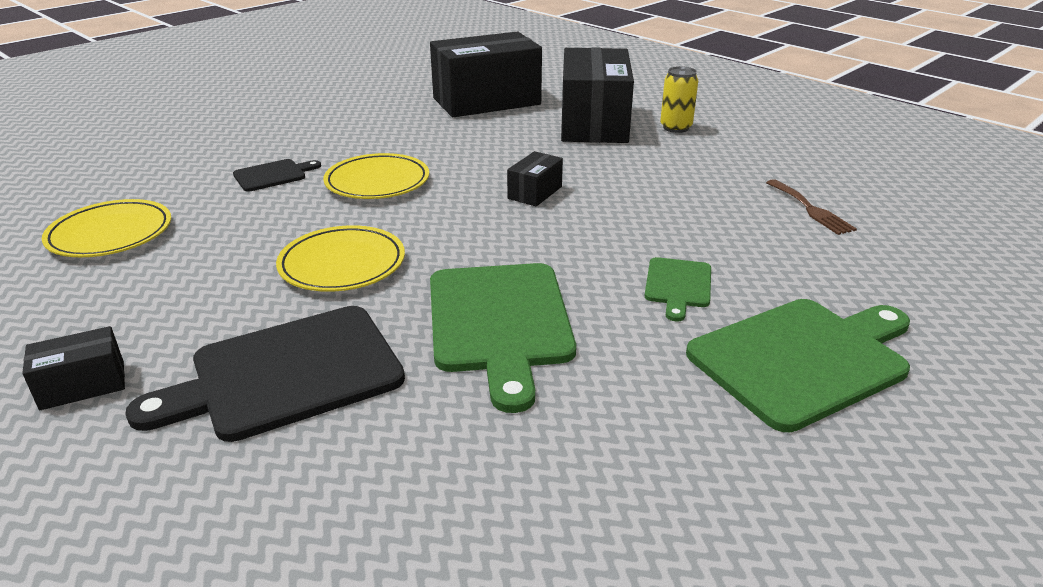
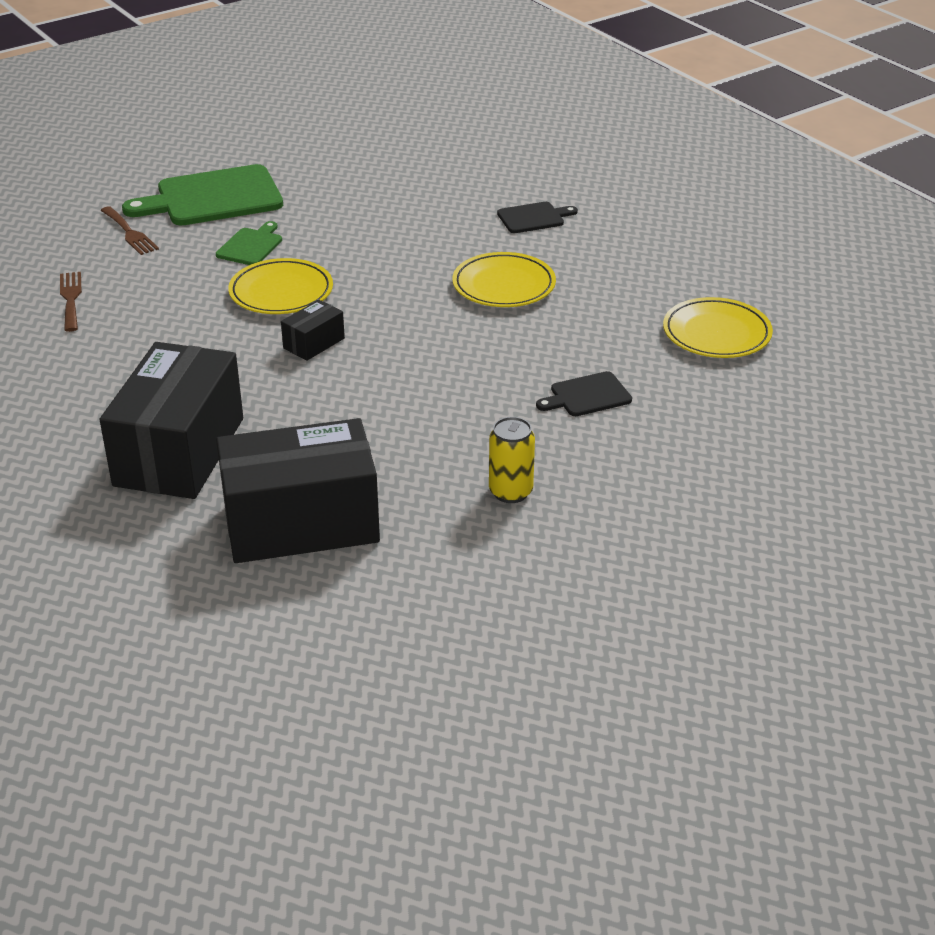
camera: 170 degrees left, 5 degrees up
(83, 385) = (657, 223): black box -> none
(287, 374) = (533, 218): black cutting board -> black cutting board, size x0.50
(377, 182) = (472, 374): yellow plate -> yellow plate (281, 292)
(500, 322) = (392, 234): green cutting board -> none
(675, 128) = (83, 430): yellow can -> yellow can (510, 492)
(848, 288) = (130, 233): none -> brown fork

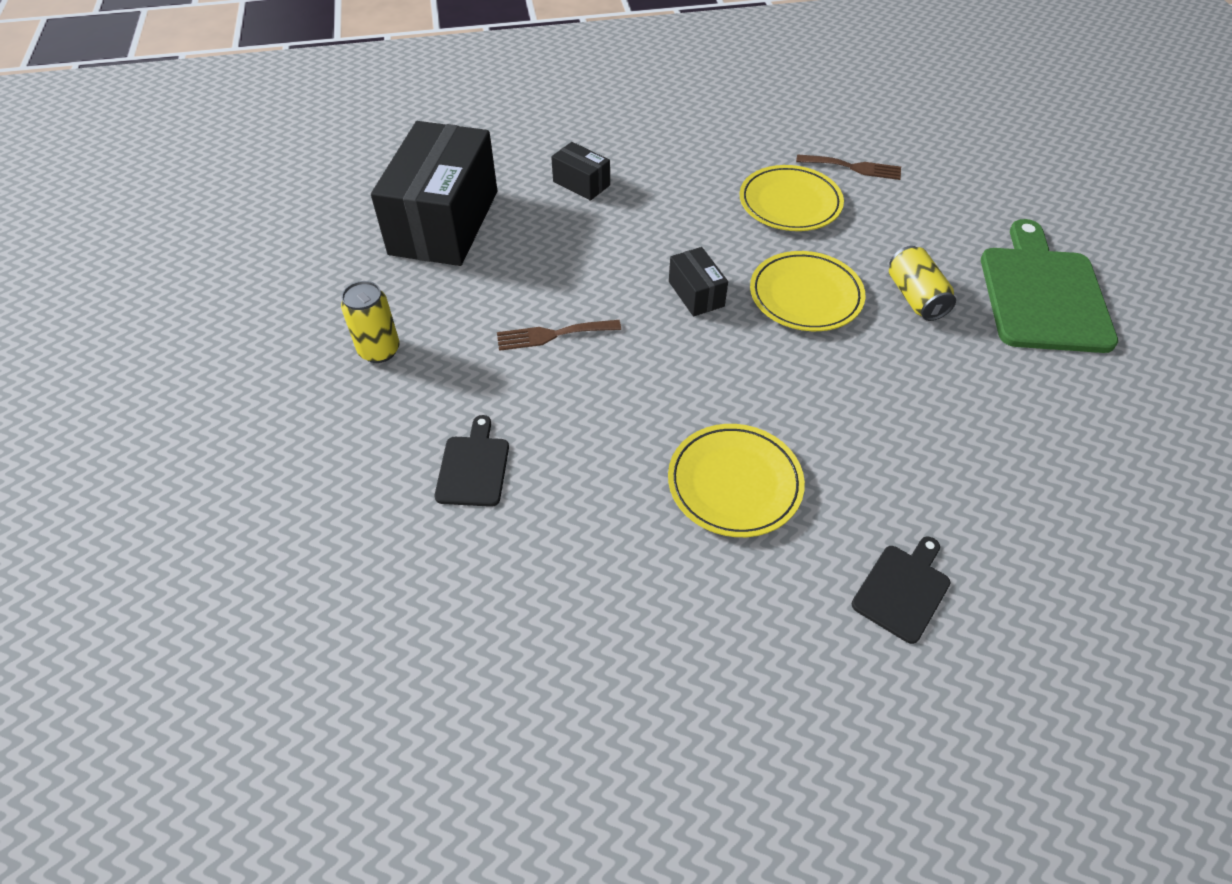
camera: 115 degrees right, 15 degrees up
(130, 233) = (973, 221): brown fork -> brown fork (552, 335)
(180, 451) = (581, 183): black box -> black box, size x0.43
(251, 246) = (915, 297): green cutting board -> yellow can
(533, 218) = (902, 589): black cutting board -> black cutting board turned 150 degrees counterclockwise
(716, 333) = (505, 666): yellow plate -> yellow plate (790, 203)

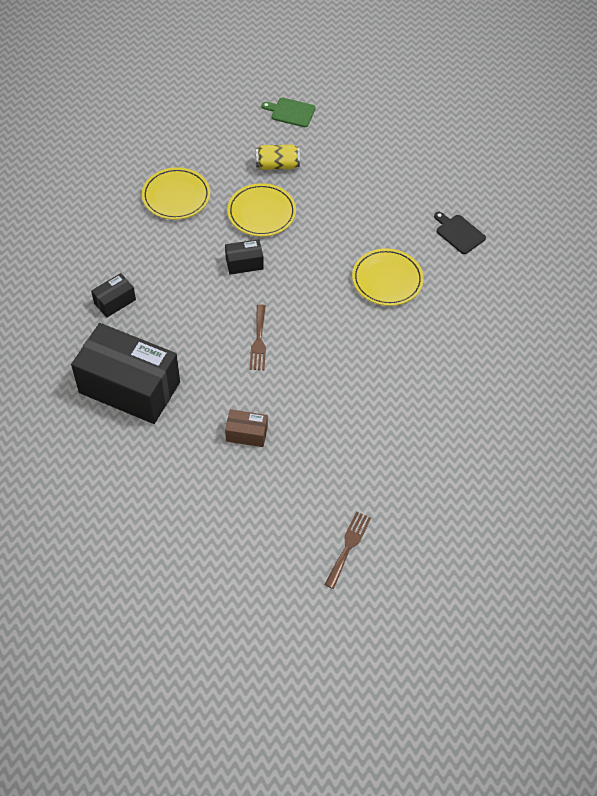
camera: 80 degrees left, 5 degrees up
(379, 350) = (246, 434): yellow can -> brown box
(473, 467) = (351, 393): black cutting board -> none
(853, 167) = (152, 155): brown fork -> brown fork (348, 546)
(1042, 294) = (291, 112): green cutting board -> green cutting board, size x0.50

